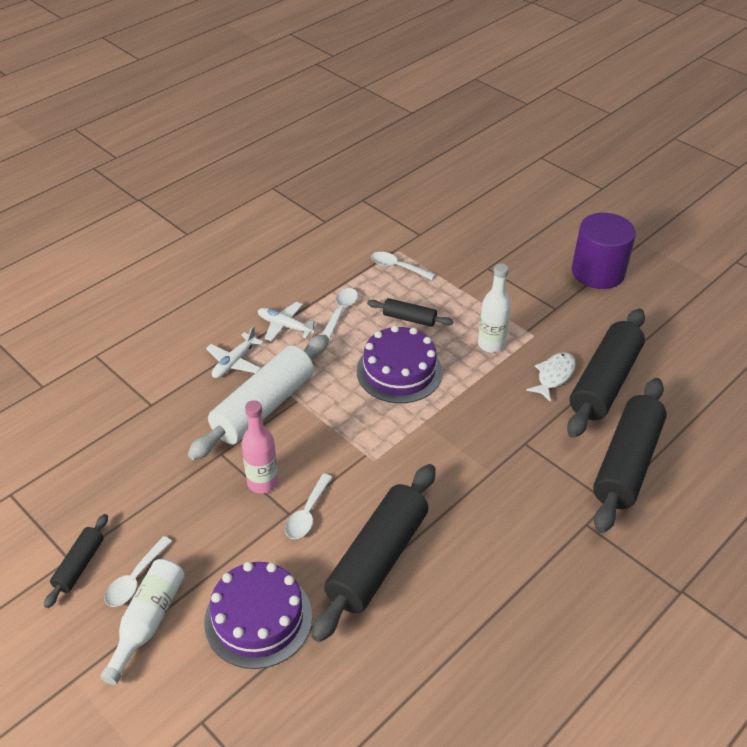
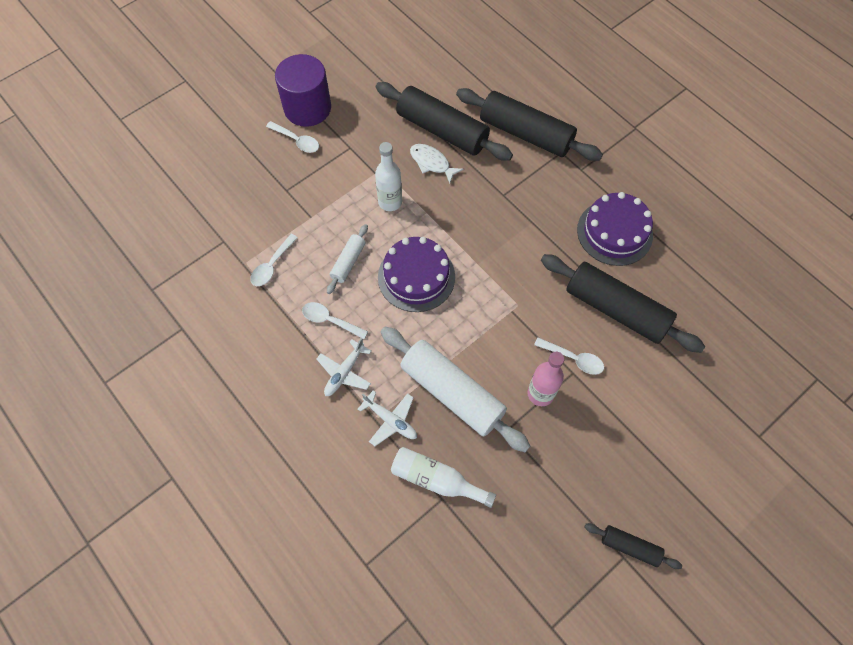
camera: 85 degrees left, 20 degrees up
(135, 579) = (642, 496): white spoon -> white spoon (297, 141)
(148, 622) = (681, 482): white bottle -> white bottle (436, 480)
(258, 618) = (673, 397): purple cake -> purple cake (614, 232)
(409, 319) = (348, 262): black rolling pin -> white rolling pin

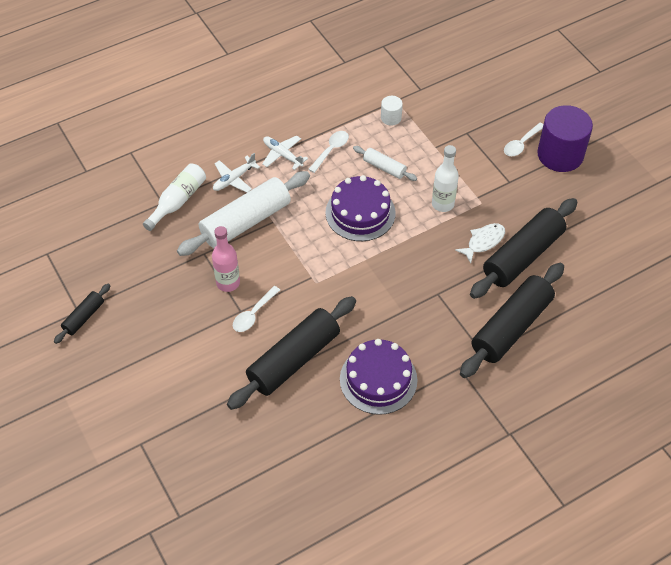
camera: 100 degrees right, 10 degrees down
(272, 265) = (391, 118): white spoon -> white cylinder

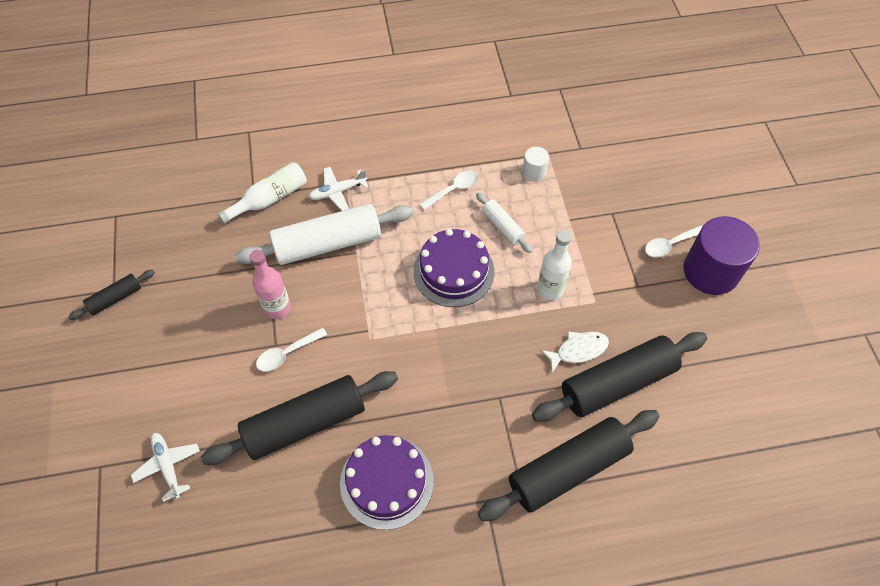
camera: 20 degrees right, 5 degrees up
(282, 155) = (400, 180): white plane -> white plane (168, 466)

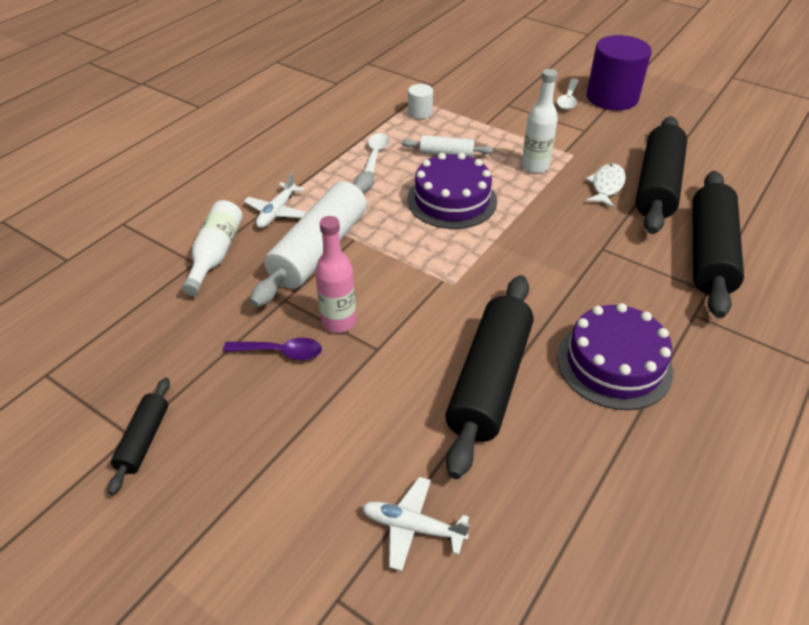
camera: 45 degrees left, 15 degrees down
(227, 301) = (281, 352): none -> purple spoon
(287, 353) = (397, 346): white spoon -> none

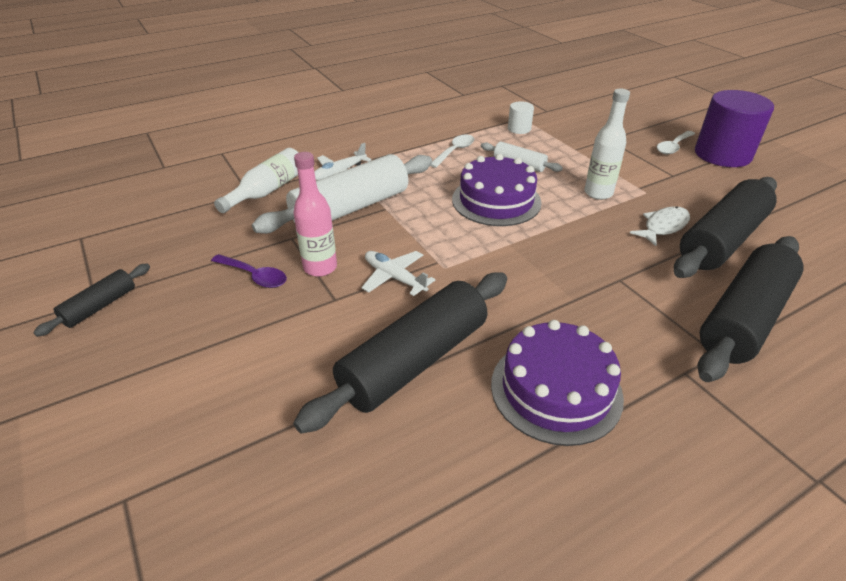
camera: 25 degrees right, 5 degrees down
(412, 527) = (239, 464): white plane -> white plane (394, 277)

